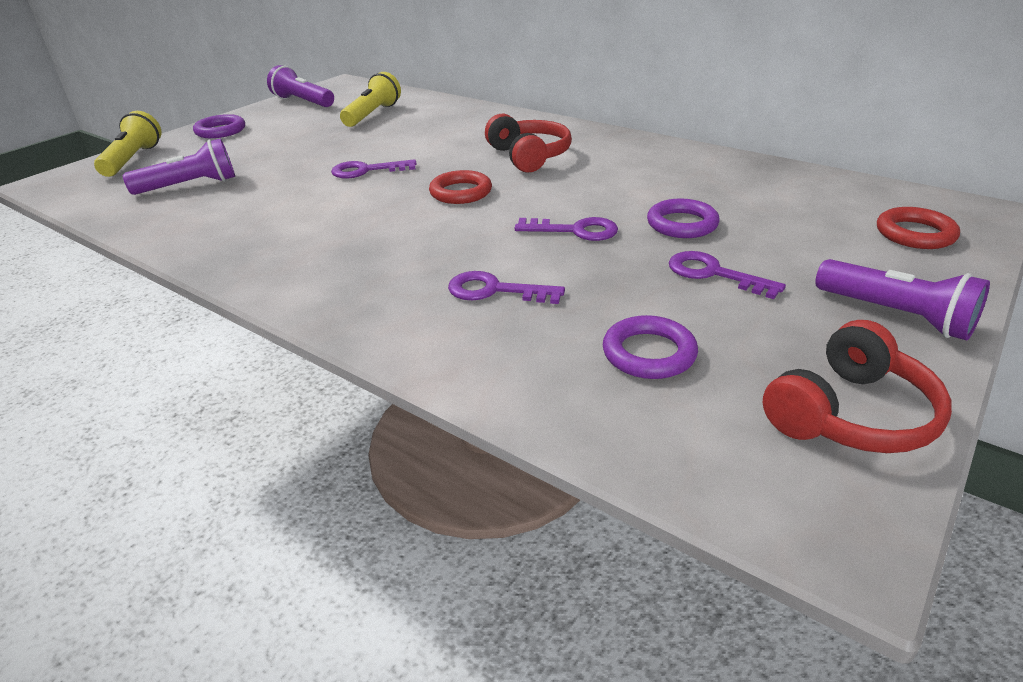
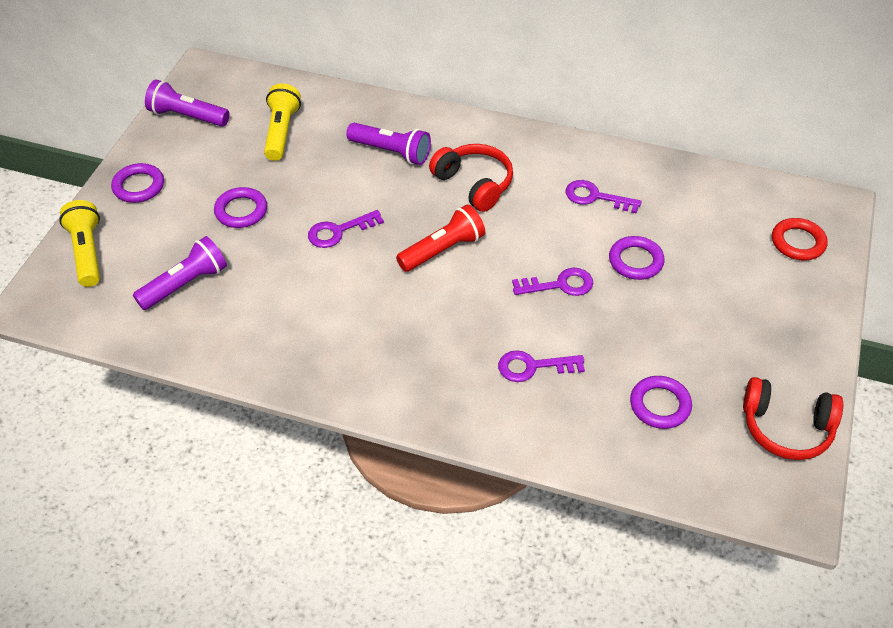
camera: 20 degrees left, 15 degrees up
(290, 151) = (241, 211): none -> purple ring
(461, 192) = (443, 250): red ring -> red flashlight
(713, 274) = (675, 316): purple key -> purple key (595, 197)
(850, 414) = (786, 428): red headphones -> red headphones turned 75 degrees clockwise
(896, 315) = (798, 335): purple flashlight -> purple flashlight (391, 152)

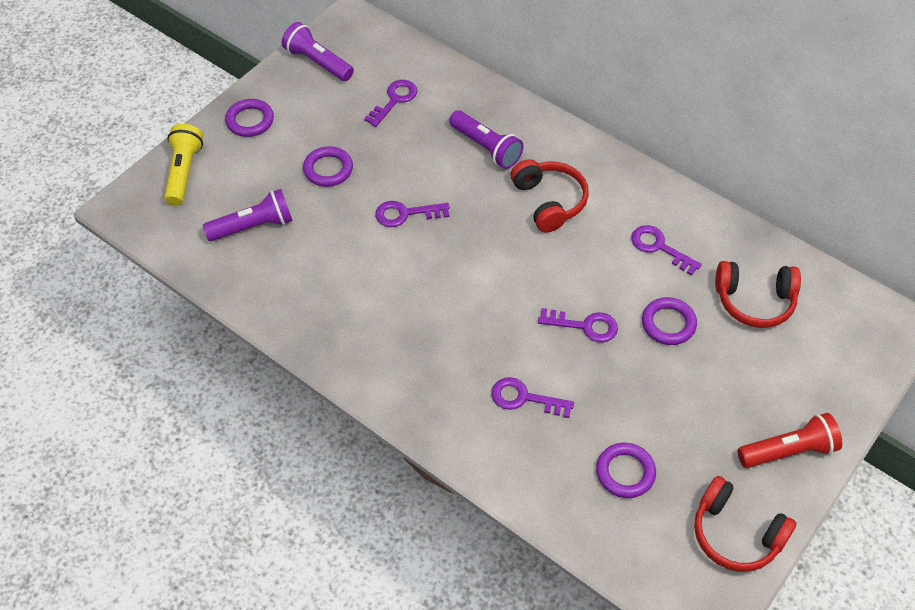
camera: 20 degrees right, 5 degrees up
(281, 132) = (394, 100): yellow flashlight -> purple key
(443, 250) = (491, 259): red flashlight -> red flashlight (788, 450)
(703, 220) = (754, 301): none -> red headphones
(798, 242) = (840, 352): red ring -> none

